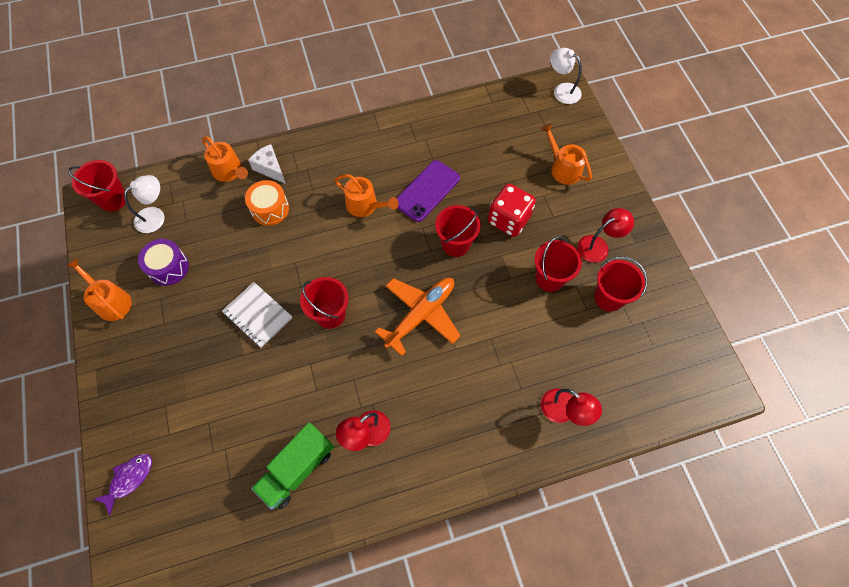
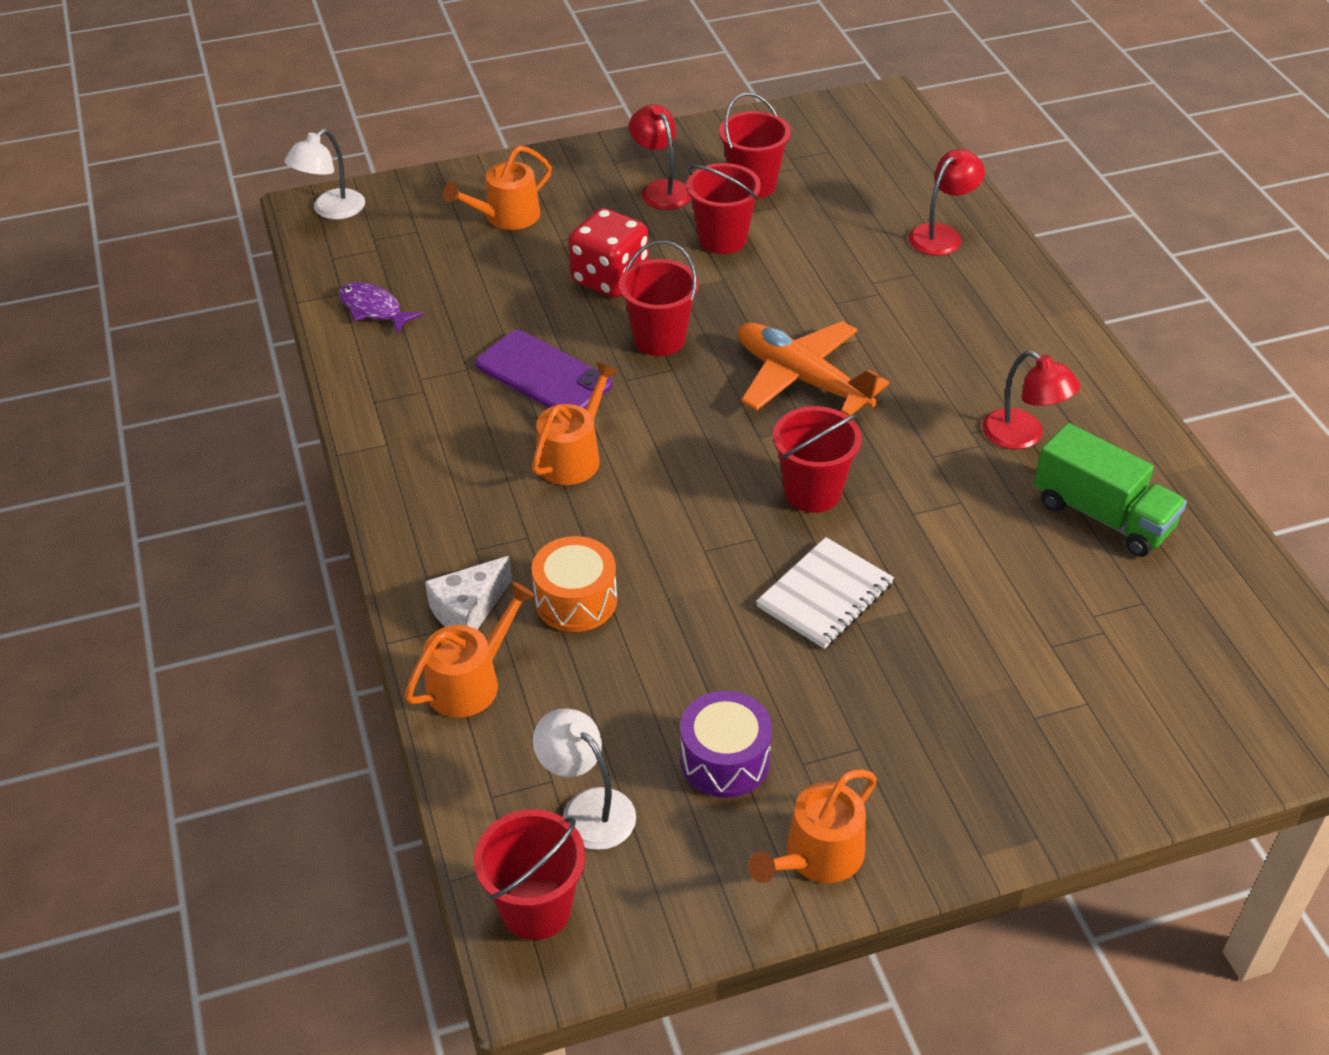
camera: 90 degrees left, 20 degrees down
(129, 479) = (1185, 750): purple fish -> purple fish (374, 309)

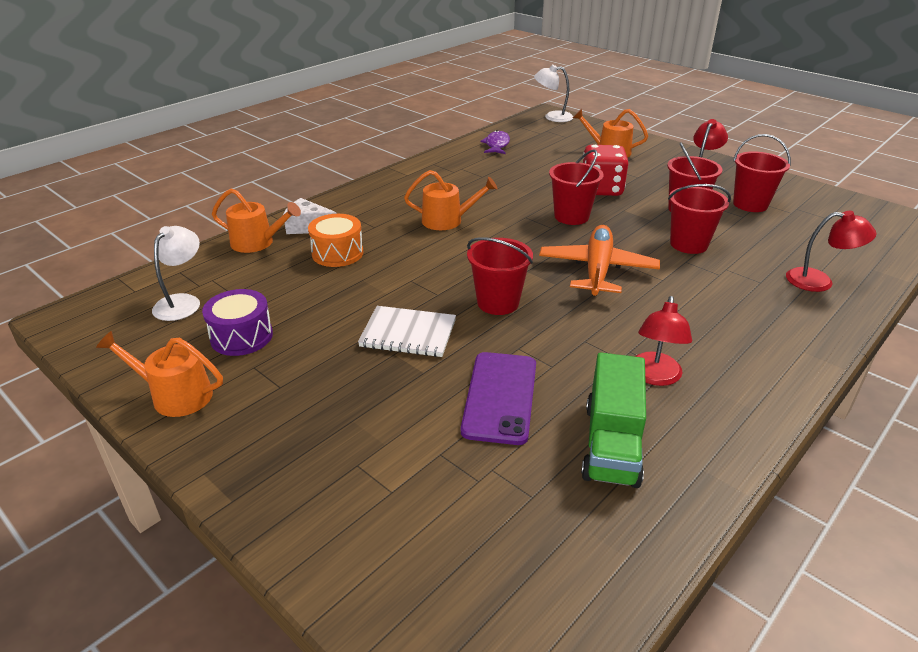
camera: 60 degrees right, 10 degrees down
(536, 908) = (104, 307): red bucket -> red bucket (688, 244)
(543, 374) = (501, 195): purple phone -> purple phone (500, 397)

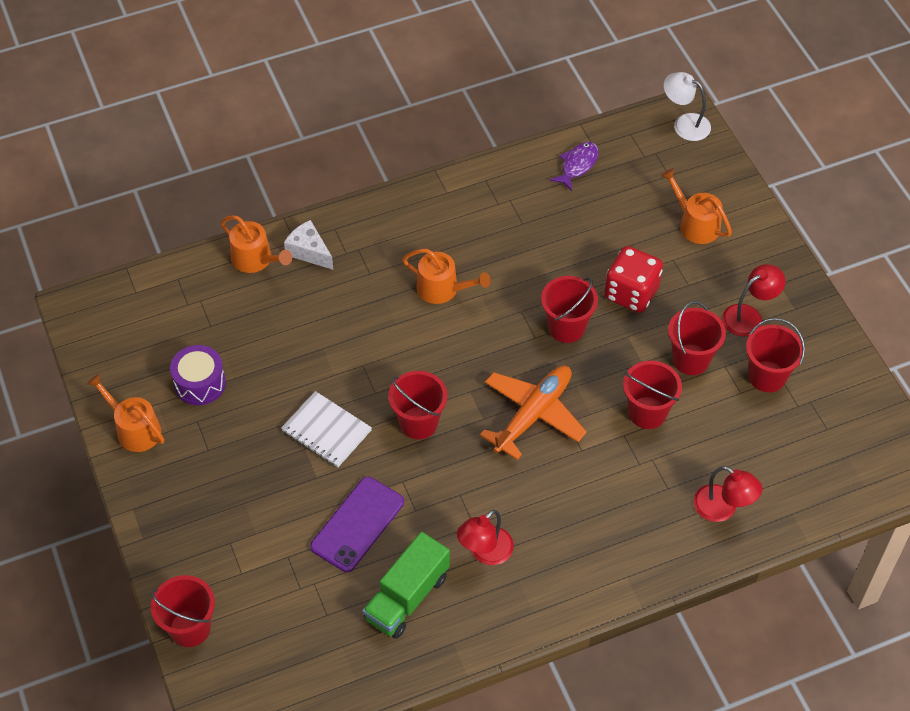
camera: 25 degrees right, 20 degrees up
(182, 302) = (168, 322): white lamp -> none
(337, 253) = (318, 302): orange drum -> none
(355, 585) = (190, 628): none -> red bucket

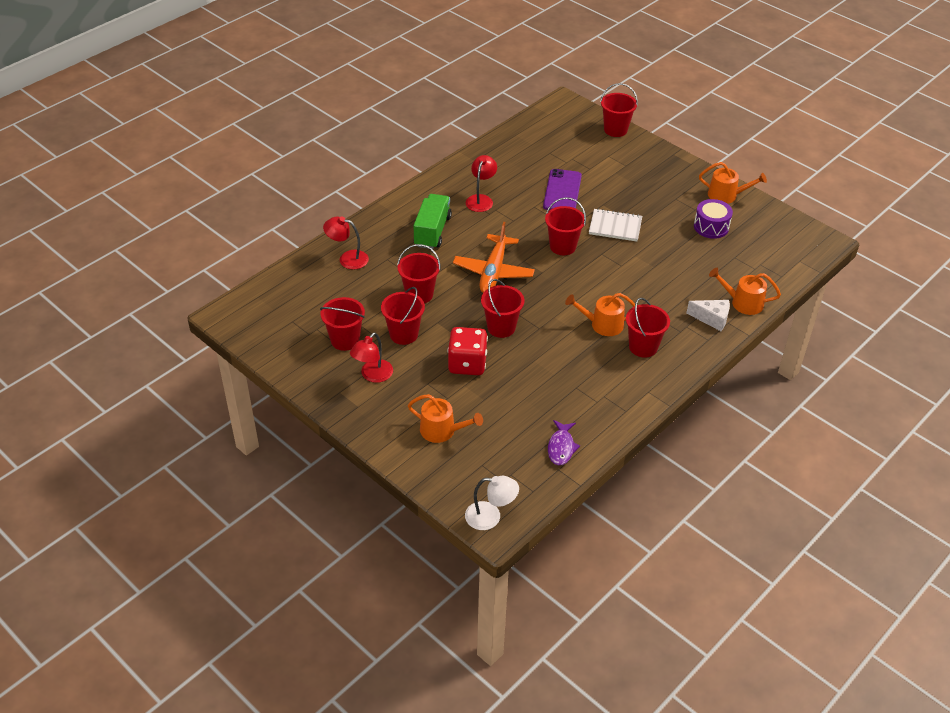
camera: 155 degrees right, 10 degrees down
(407, 597) = (512, 170): green truck -> green truck (432, 231)
(415, 244) = (643, 347): none -> red bucket

